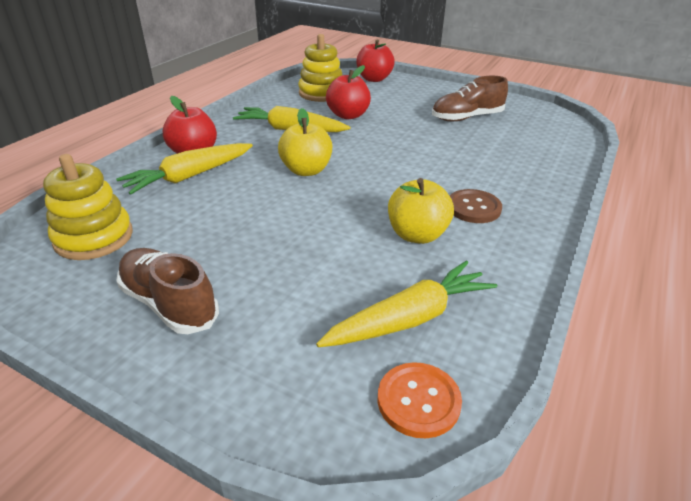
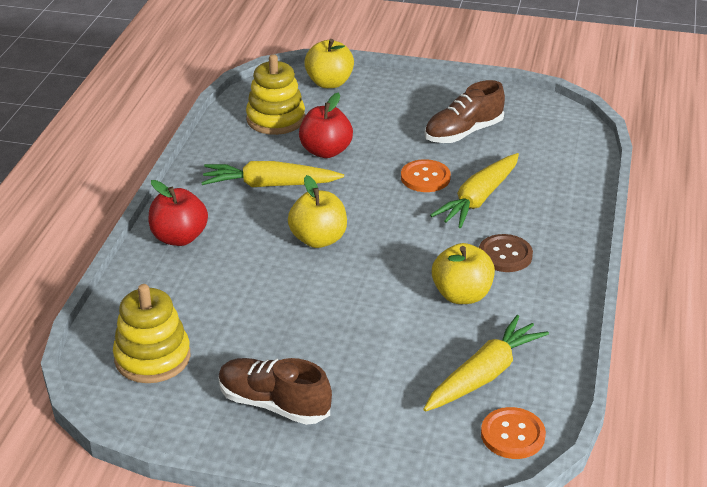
camera: 15 degrees left, 0 degrees up
(189, 176) = (197, 270): yellow carrot -> yellow carrot (478, 199)
(374, 79) = (329, 83): red apple -> yellow apple
(422, 141) = (425, 177): none -> orange button

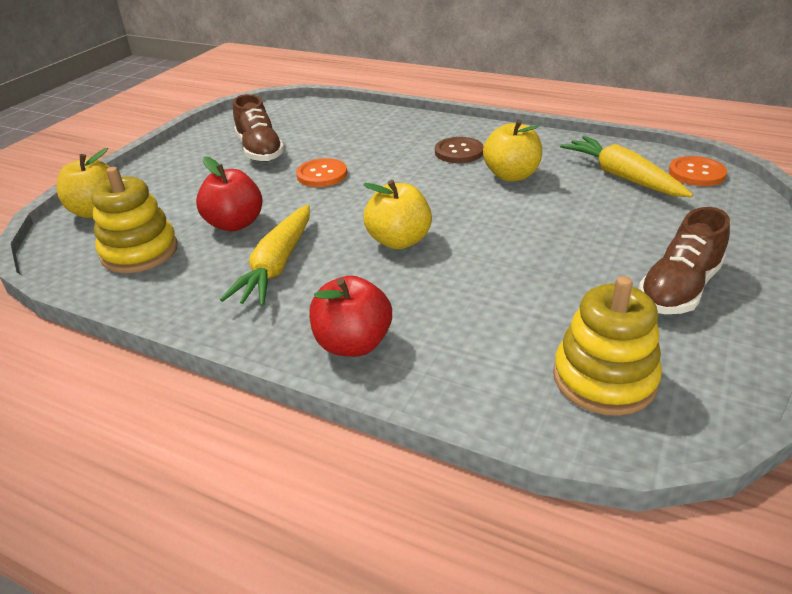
camera: 75 degrees left, 0 degrees up
(478, 199) = (371, 154): yellow carrot -> none

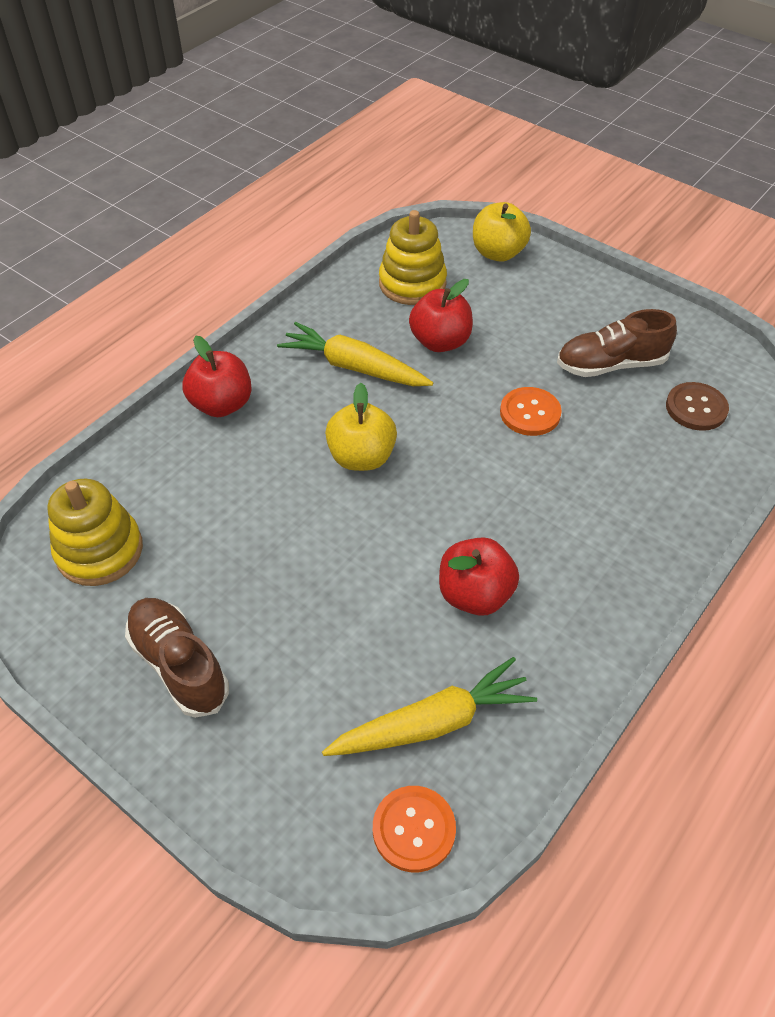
camera: 100 degrees right, 15 degrees up
(459, 152) = (560, 555): brown button -> brown button (696, 408)
(511, 175) = (475, 594): yellow apple -> red apple

